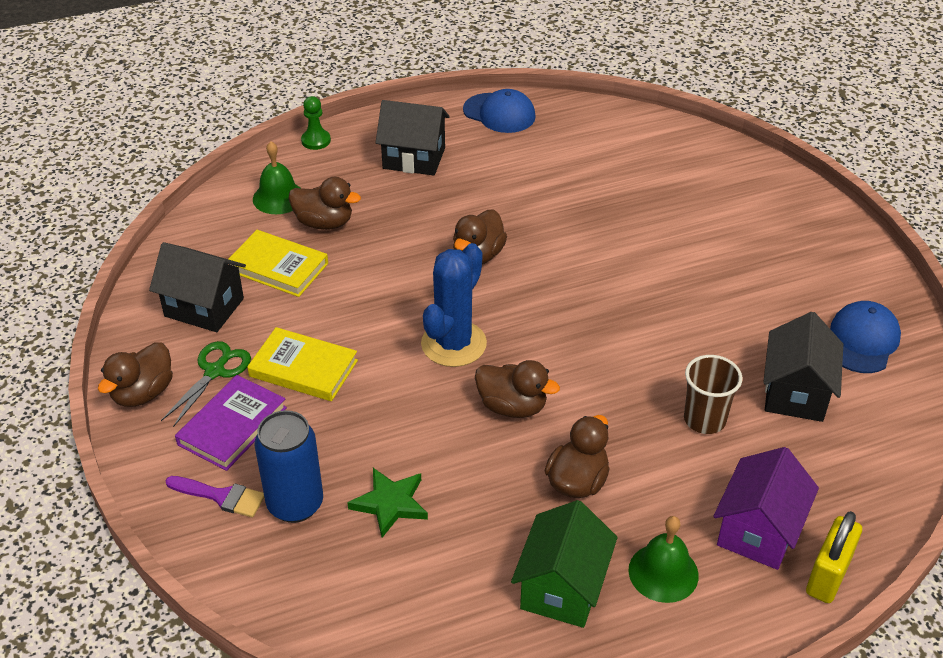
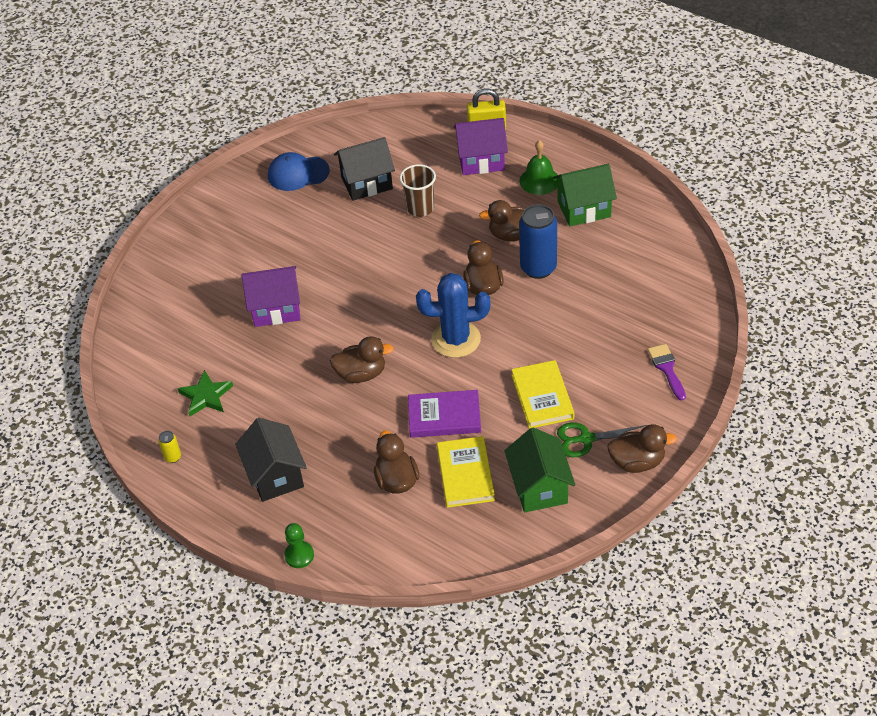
camera: 120 degrees left, 5 degrees up
(204, 307) = (539, 487): black house -> green house
(232, 426) = (617, 399): purple book -> purple book (444, 417)
(278, 197) = (390, 529): green bell -> none
(295, 504) = (639, 334): blue can -> blue can (538, 268)
(390, 503) = (599, 297): green star -> green star (206, 396)
(499, 113) = (173, 457): blue cap -> yellow can
(631, 236) = (276, 309): none -> purple house

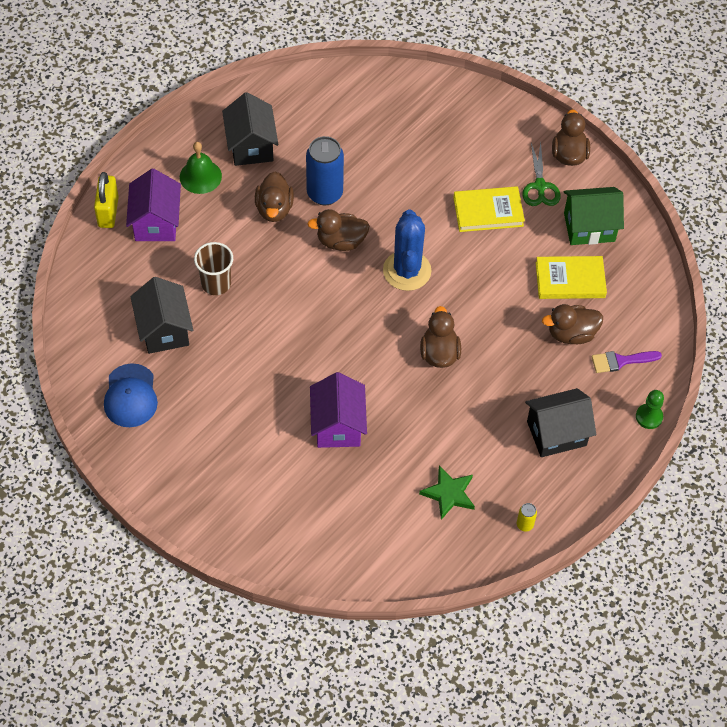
camera: 90 degrees left, 10 degrees up
(444, 417) = (501, 289): purple book -> none
(584, 209) = (251, 146): green house -> black house
(667, 369) = (468, 117): purple brush -> purple brush (620, 361)

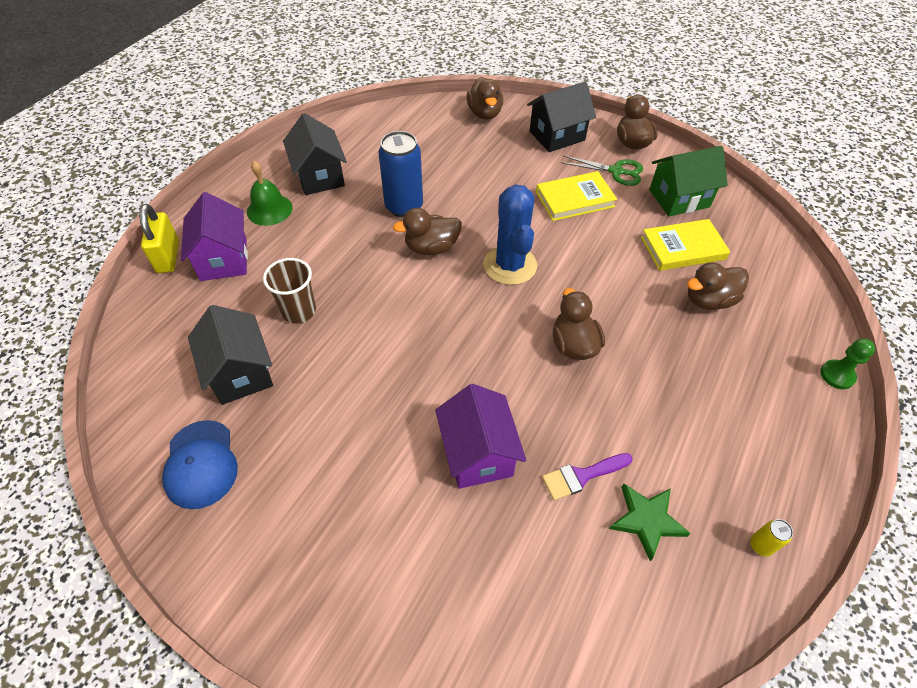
camera: 10 degrees left, 5 degrees down
(274, 209) = (353, 228): brown duck -> brown duck (484, 113)
(540, 186) = (616, 171): green scissors -> green scissors turned 60 degrees counterclockwise
(556, 433) = (744, 414): black house -> black house (557, 136)
(620, 361) = (774, 319): purple brush -> purple brush (581, 476)

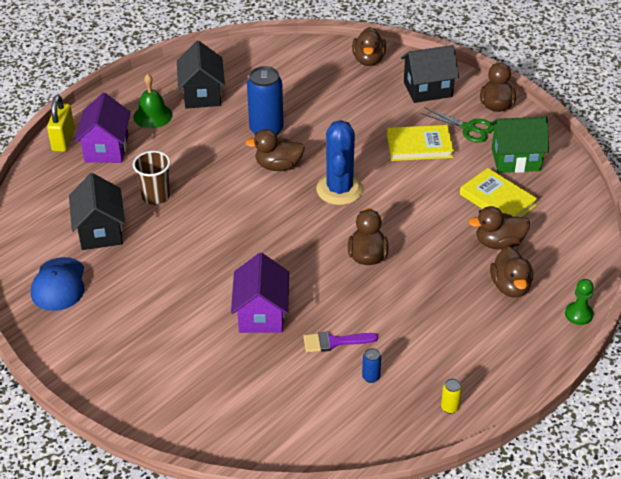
camera: 15 degrees right, 10 degrees down
(646, 520) = (371, 377): green star -> blue can
(683, 248) = (497, 200): yellow book -> yellow book turned 45 degrees clockwise
(747, 354) = (510, 286): none -> brown duck

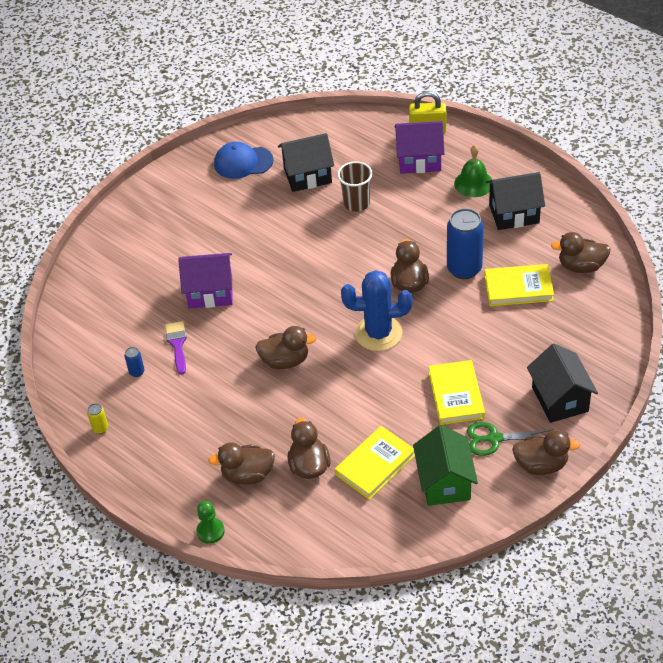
camera: 90 degrees right, 5 degrees up
(297, 100) = (518, 288): none -> yellow book
(368, 60) = (605, 343): brown duck -> brown duck (581, 266)
(469, 128) = (494, 439): green scissors -> green scissors turned 60 degrees clockwise

